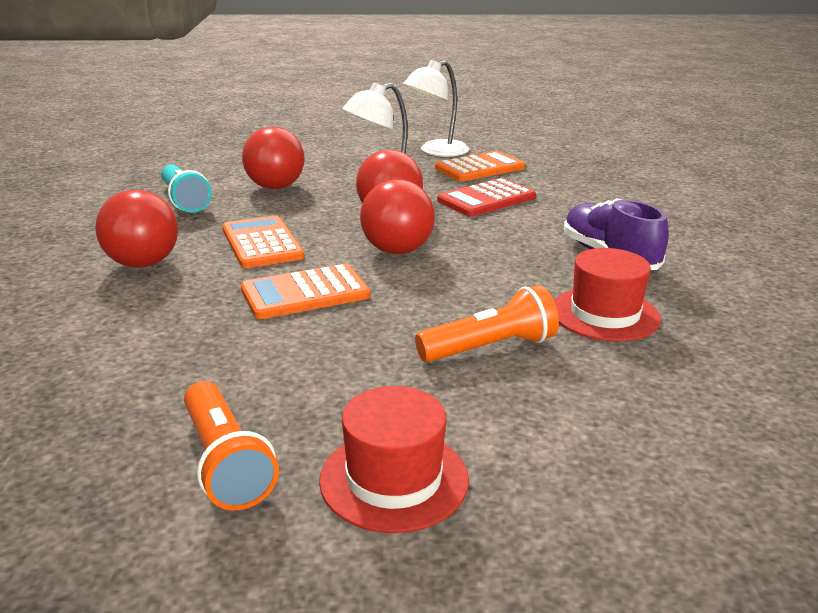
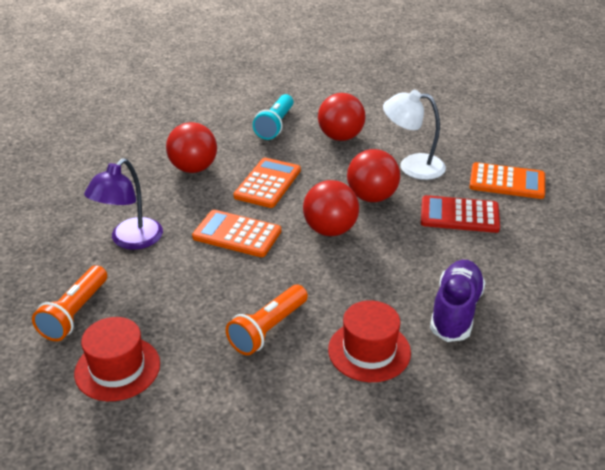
camera: 45 degrees right, 10 degrees up
(173, 356) = (130, 240): none -> purple lamp
(436, 151) = (502, 149): white lamp -> none
(490, 347) = (268, 329): orange flashlight -> orange flashlight turned 105 degrees clockwise

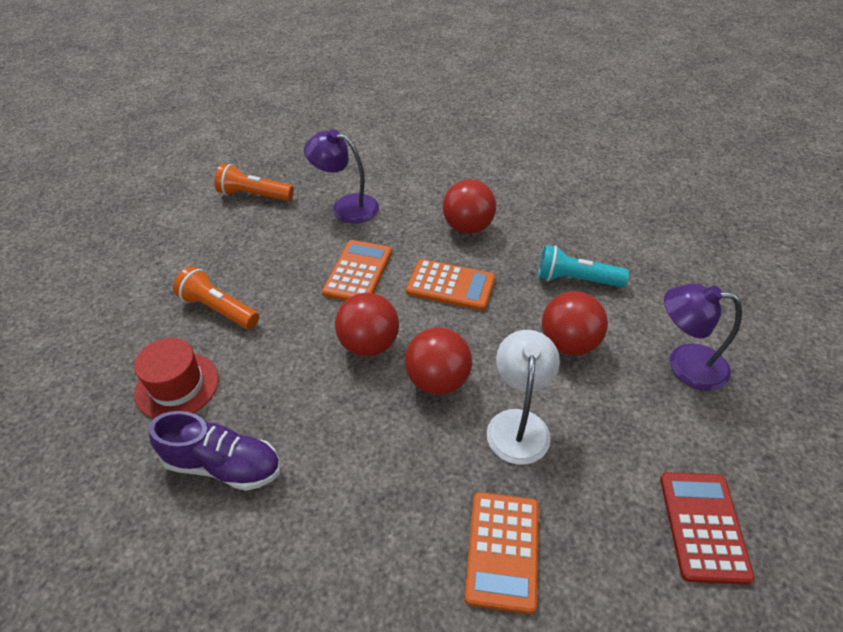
camera: 85 degrees right, 10 degrees up
(117, 368) = (189, 228): red hat -> none
(364, 98) = (685, 364): none -> purple lamp
(459, 215) = (409, 478): red calculator -> red calculator (703, 526)

